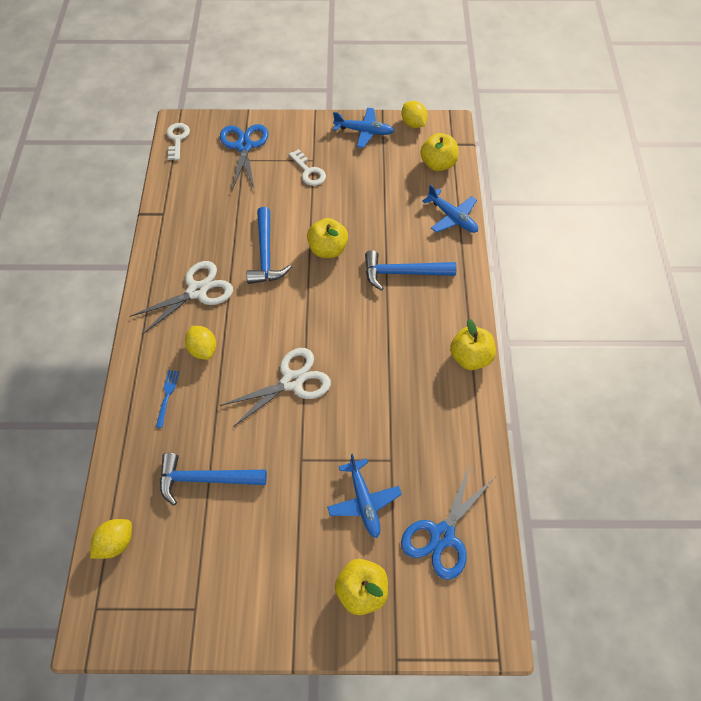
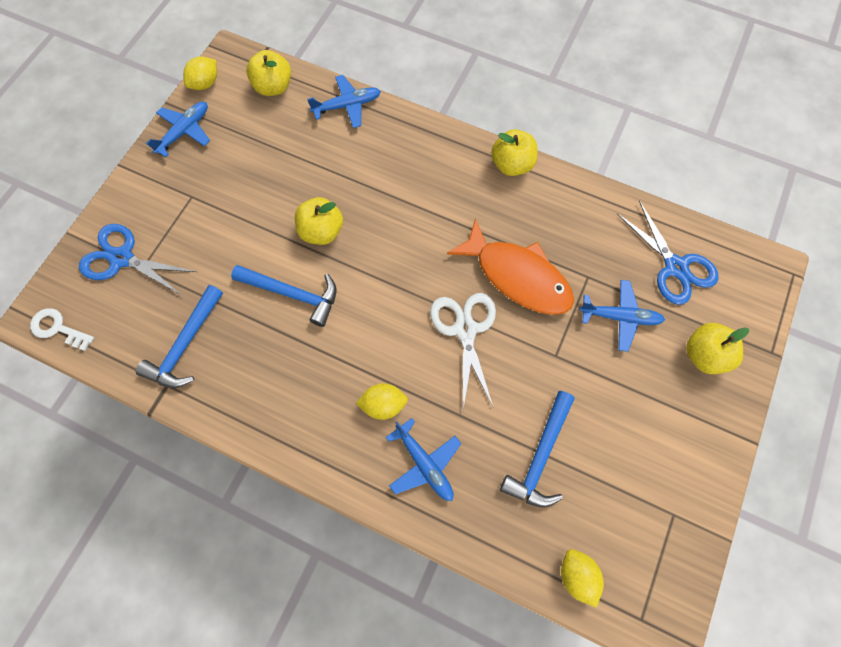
camera: 65 degrees left, 10 degrees up
(167, 396) = (424, 463): blue fork -> blue plane
(197, 291) = (302, 384): white scissors -> none
(308, 171) = (204, 207): white key -> none
(361, 403) = (518, 276): none -> orange fish
(403, 273) = (389, 177): blue hammer -> blue hammer (185, 345)
(413, 124) = (205, 84): yellow lemon -> yellow lemon turned 45 degrees counterclockwise

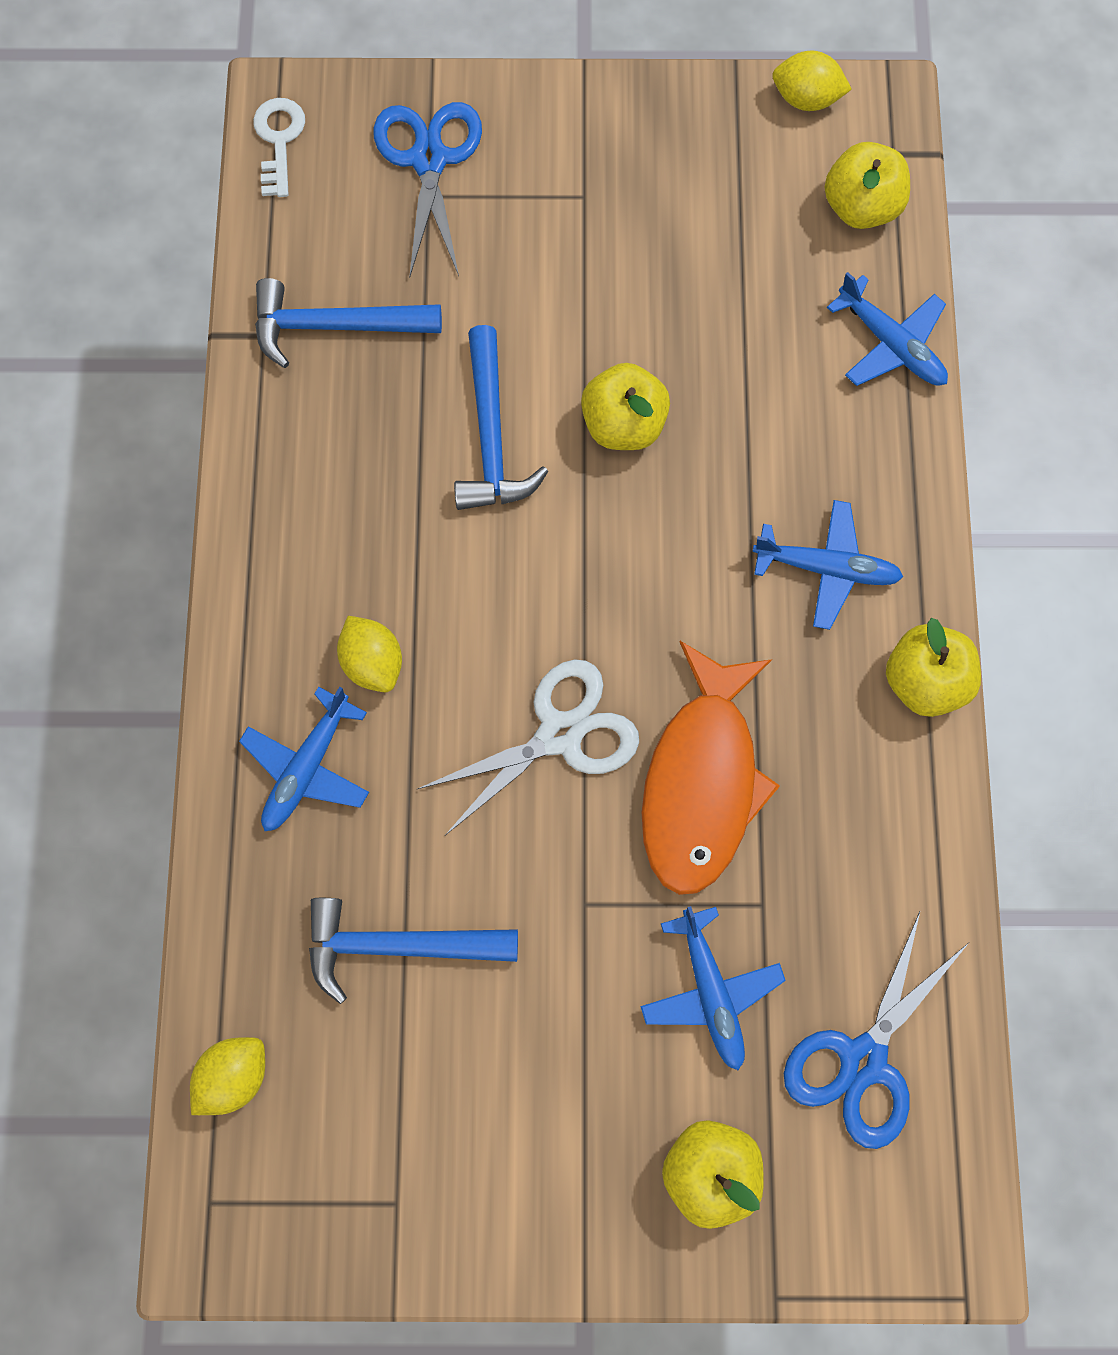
camera: 65 degrees right, 5 degrees up
(184, 132) = (695, 120): blue plane -> blue plane (825, 568)

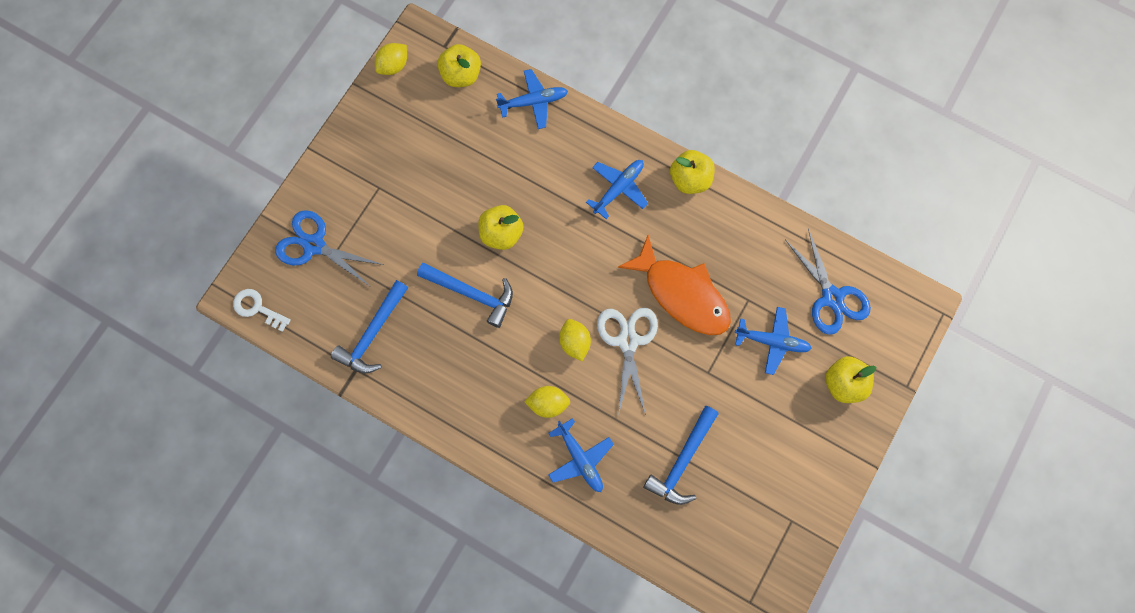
camera: 60 degrees left, 0 degrees up
(235, 1075) = (700, 563): yellow lemon -> yellow lemon (574, 342)

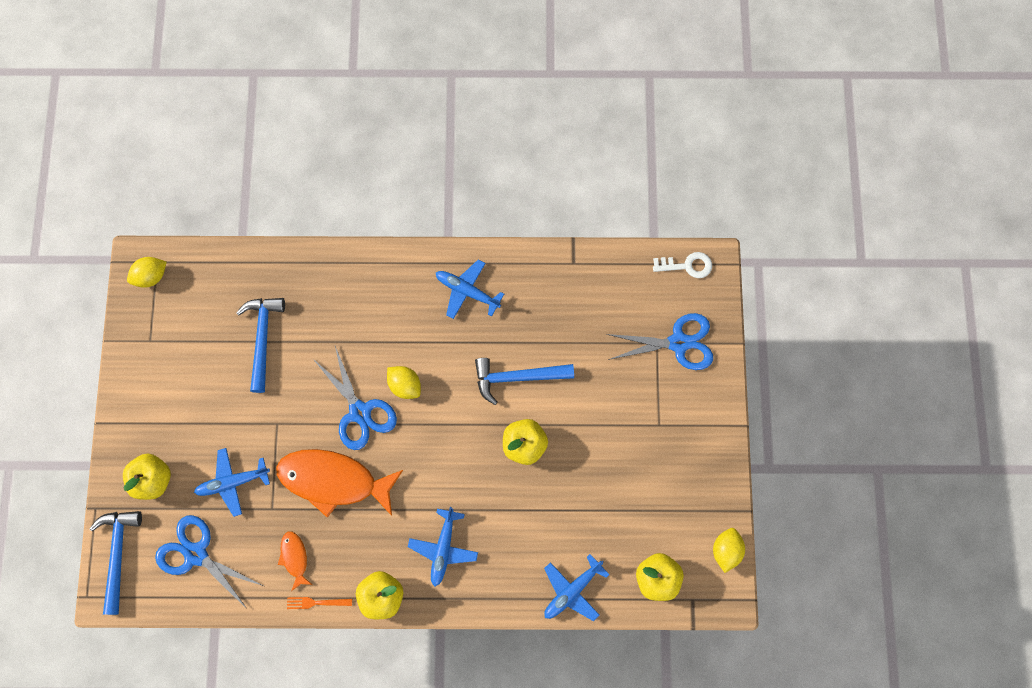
camera: 150 degrees right, 0 degrees up
(373, 333) = (578, 298): blue hammer -> blue hammer (118, 555)
(548, 404) = (399, 323): yellow lemon -> yellow lemon (151, 276)
(580, 458) = (348, 295): blue plane -> blue plane (467, 291)
(628, 341) = (360, 412): white scissors -> blue scissors
(746, 203) = (316, 602): none -> orange fork
(748, 248) = (294, 558): none -> orange fish

